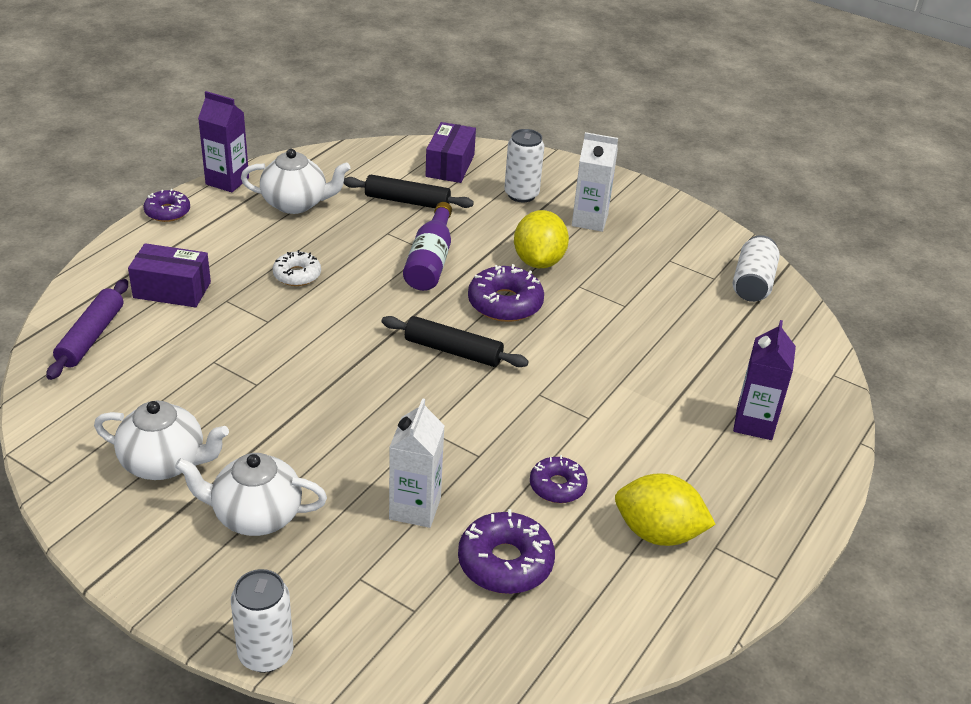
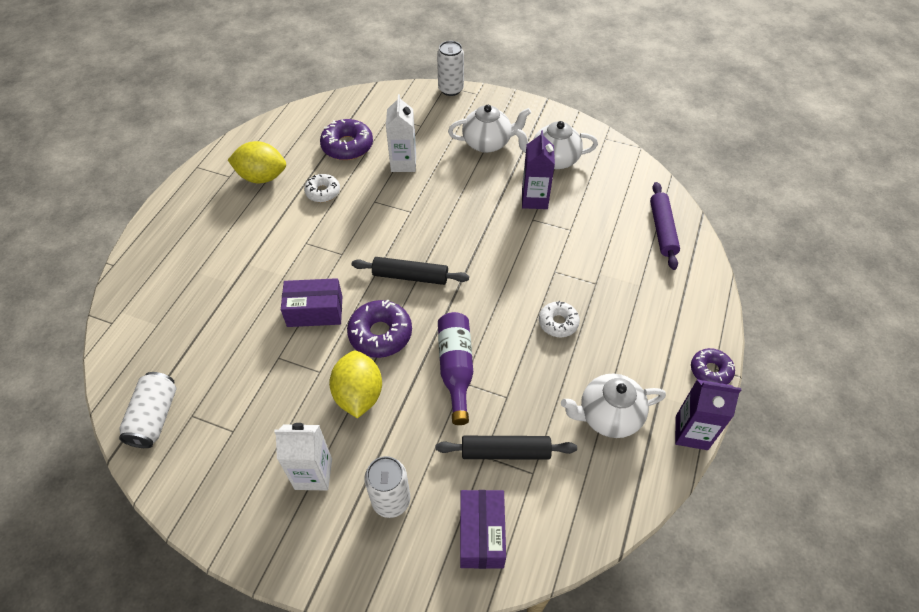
camera: 170 degrees right, 15 degrees up
(172, 290) = (641, 283): purple box -> purple box (315, 311)
(557, 486) = (323, 192): purple donut -> white donut
(754, 423) = (187, 263): purple carton -> purple carton (534, 199)

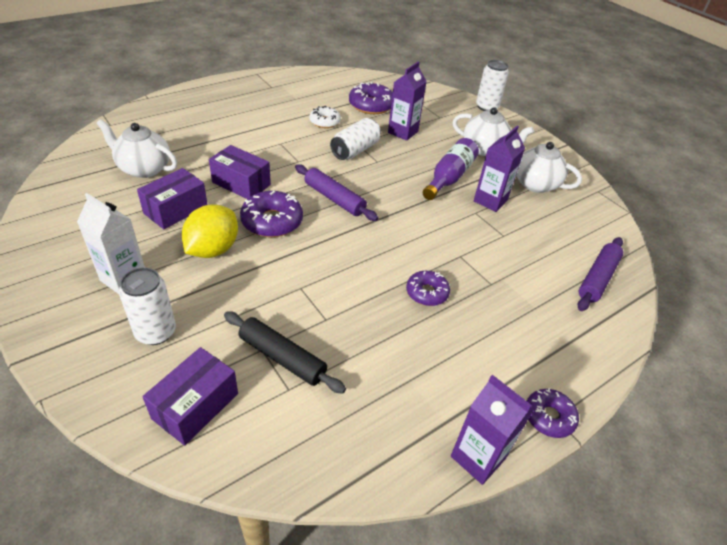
camera: 30 degrees right, 10 degrees down
(155, 417) = (70, 186): white can -> white can (355, 150)
(262, 177) = (292, 96): yellow lemon -> none
(284, 377) = (176, 210): none -> purple box
(403, 163) = (403, 132): white carton -> purple carton
(410, 276) = (334, 199): black rolling pin -> purple rolling pin
(456, 368) = (305, 275): purple bottle -> purple bottle (449, 177)
(558, 323) = (427, 293): white donut -> purple donut
(608, 416) = (404, 389): white teapot -> white teapot (144, 168)

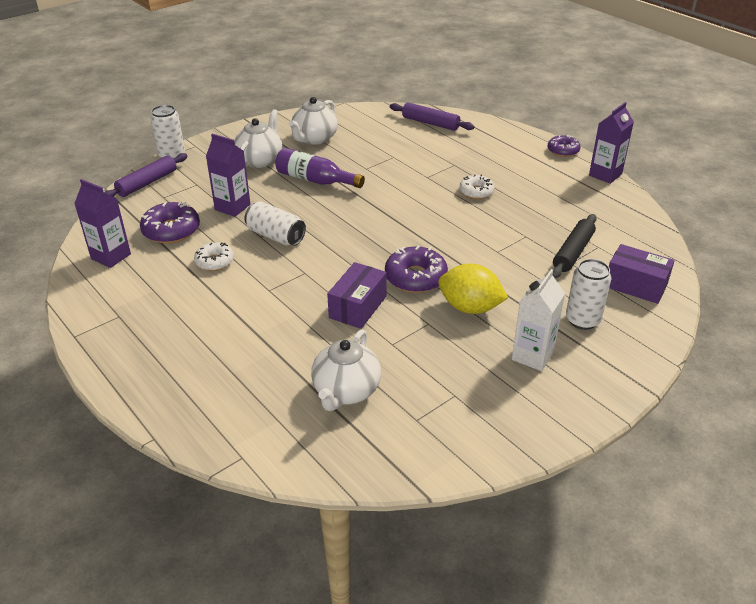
camera: 90 degrees left, 5 degrees down
(176, 210) = (418, 345): purple box -> none
(334, 199) = (368, 243): purple rolling pin -> purple rolling pin (147, 183)
(427, 293) = (476, 192): purple donut -> white donut
(490, 201) = (346, 160): purple carton -> purple carton (111, 256)

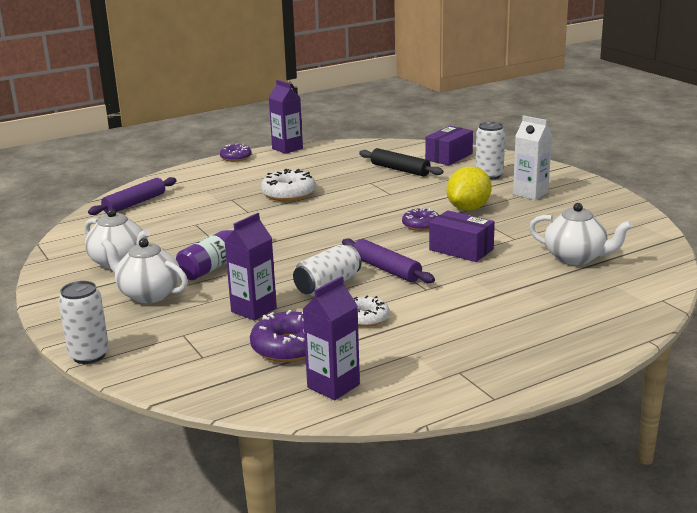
camera: 80 degrees left, 15 degrees down
(147, 183) = (156, 370): purple rolling pin -> purple rolling pin (386, 269)
(415, 277) = (421, 225): purple donut -> purple donut, size x0.64
(476, 192) = (288, 194): white donut -> white donut, size x1.56

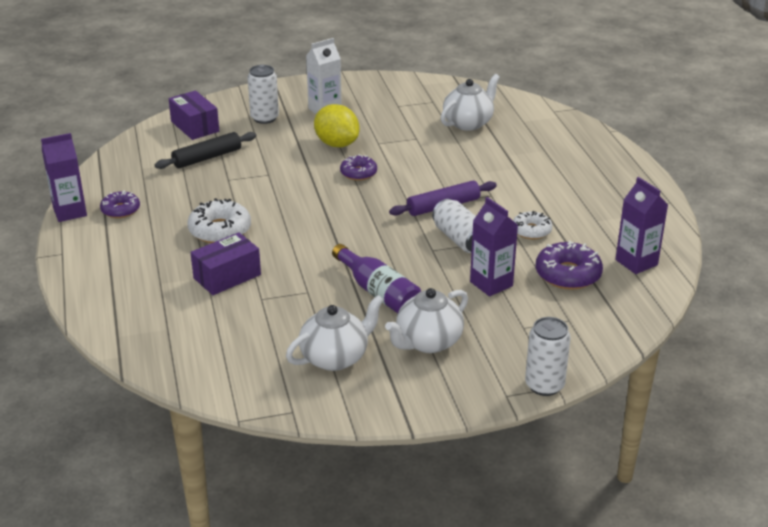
camera: 75 degrees left, 10 degrees up
(134, 203) = (161, 338): purple rolling pin -> none
(236, 158) = (66, 250): purple donut -> purple donut (120, 210)
(461, 249) = (424, 165): purple box -> purple box (227, 276)

